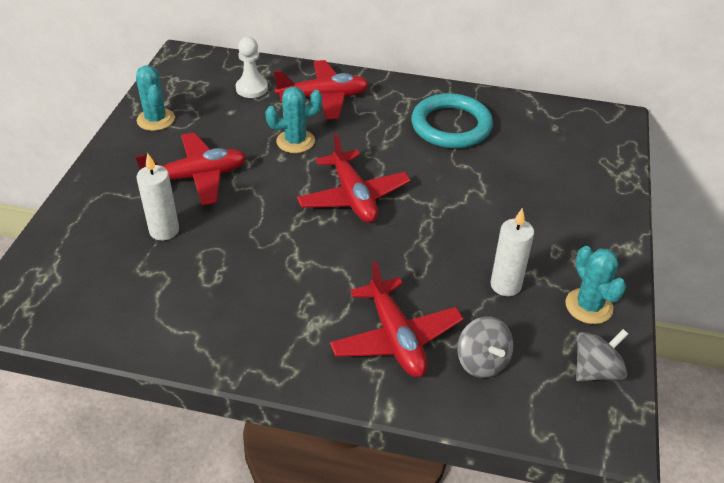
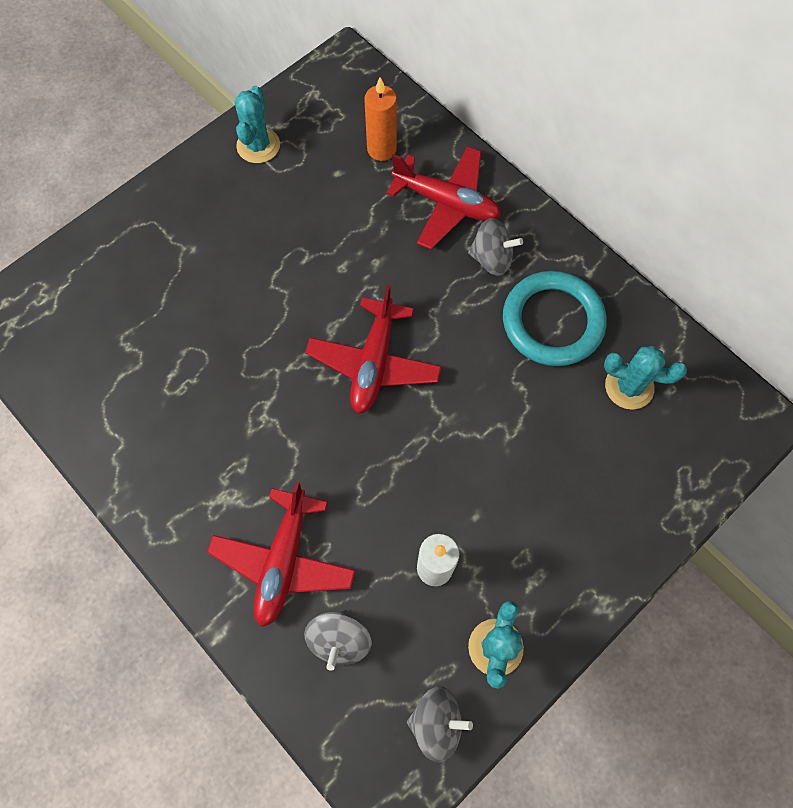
camera: 35 degrees right, 25 degrees up
(164, 230) = (172, 302): white candle -> none
(197, 177) = (245, 248): red plane -> none
(252, 88) = (381, 149): white pawn -> orange candle
(295, 141) = (372, 252): turquoise cactus -> turquoise cactus (629, 387)
(381, 112) = (492, 258): none -> grey spinning top

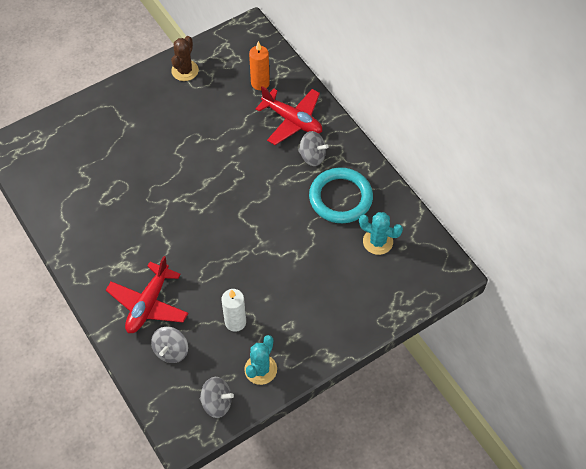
camera: 10 degrees right, 10 degrees down
(258, 145) = (185, 70): turquoise cactus -> brown cactus
(374, 363) = (226, 205): red plane -> none

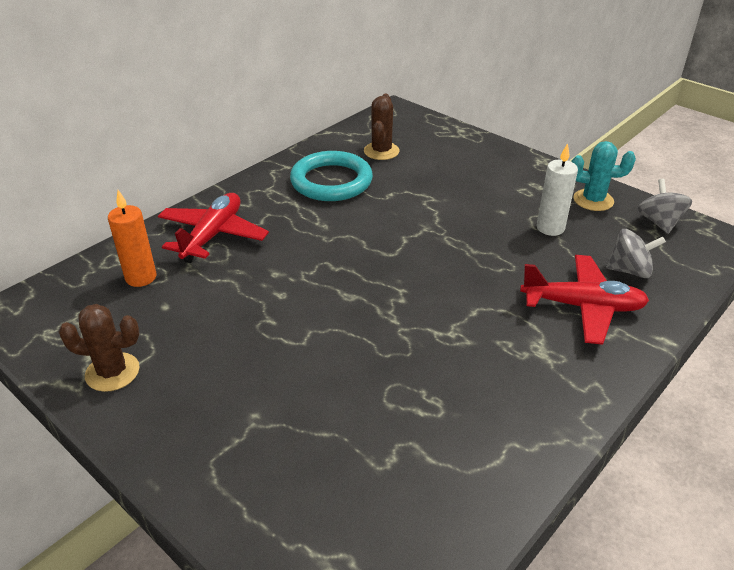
camera: 105 degrees left, 20 degrees down
(312, 156) = (273, 210): grey spinning top -> none
(377, 241) = (381, 151): turquoise cactus -> brown cactus

